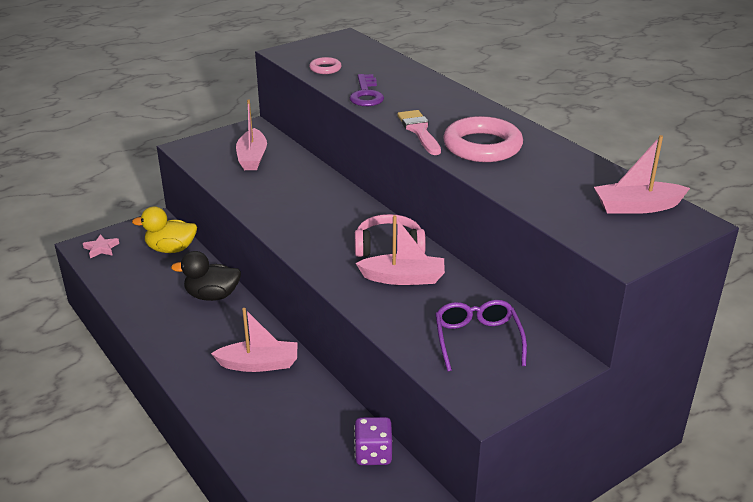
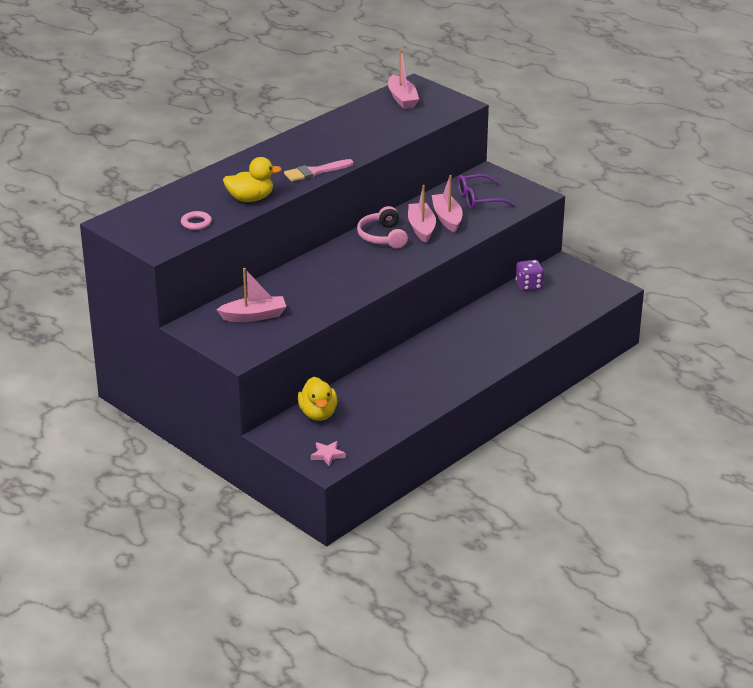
camera: 100 degrees left, 0 degrees up
(212, 296) = (383, 377): black duck -> none
(259, 364) = (460, 340): pink boat -> pink boat (447, 218)
(366, 94) = (250, 199): purple key -> yellow duck
(482, 146) = (333, 148): pink ring -> none

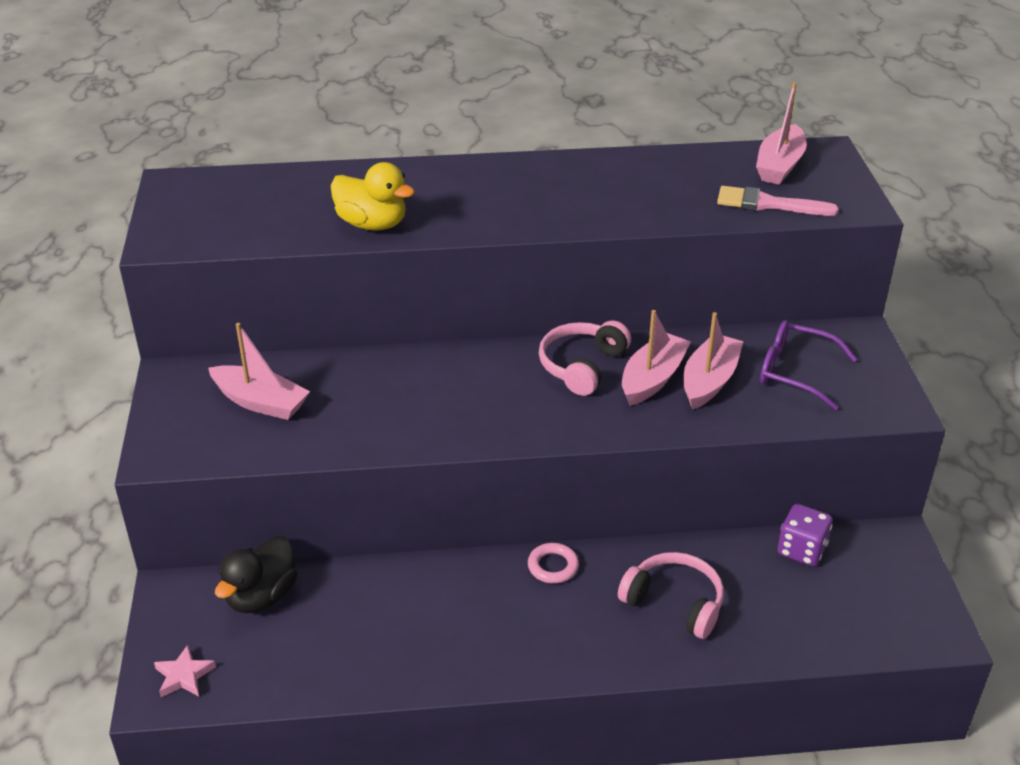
camera: 40 degrees right, 5 degrees up
(196, 223) = (258, 228): pink ring -> pink ring (553, 566)
(315, 172) = (509, 222): pink brush -> pink brush (768, 204)
(318, 414) = (261, 596): yellow duck -> black duck
(501, 328) = (674, 602): none -> pink headphones

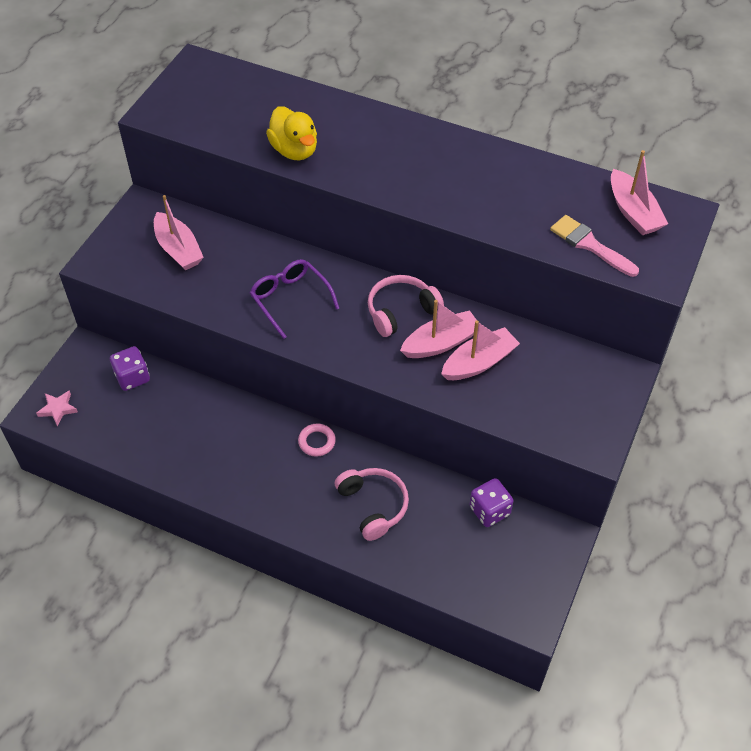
camera: 30 degrees right, 15 degrees up
(261, 596) = (132, 377): black duck -> purple dice
(779, 165) = (633, 212): pink boat -> pink boat turned 75 degrees counterclockwise
(795, 372) = (547, 383): purple glasses -> purple glasses (290, 299)

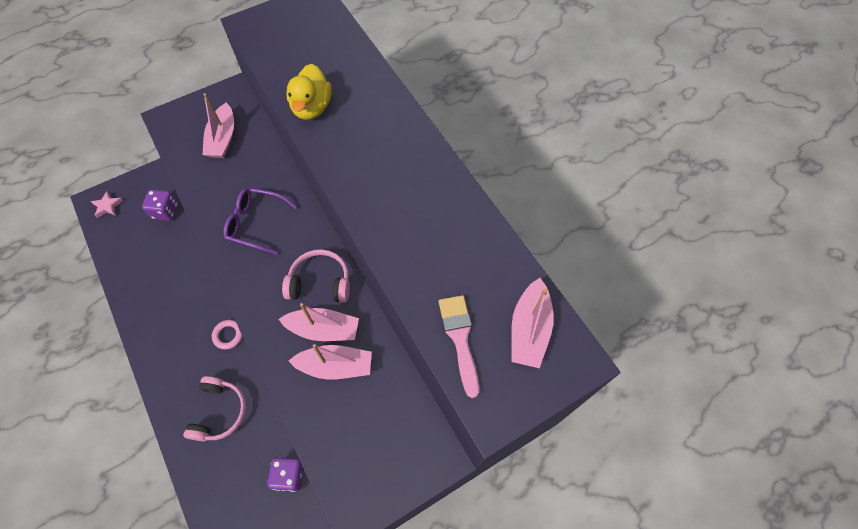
camera: 35 degrees right, 10 degrees up
(290, 299) = (255, 223): purple glasses -> purple glasses turned 75 degrees counterclockwise

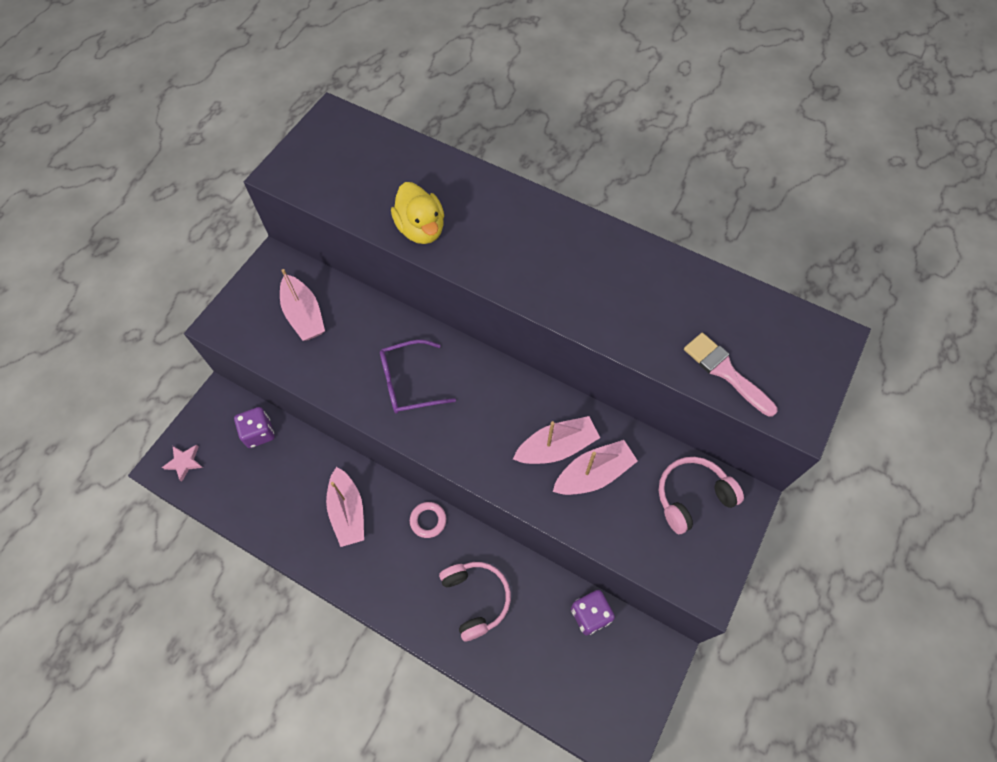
camera: 30 degrees left, 0 degrees up
(320, 282) = (519, 405): pink headphones -> pink headphones (692, 496)
(529, 329) = (776, 333): pink boat -> pink boat (348, 512)

